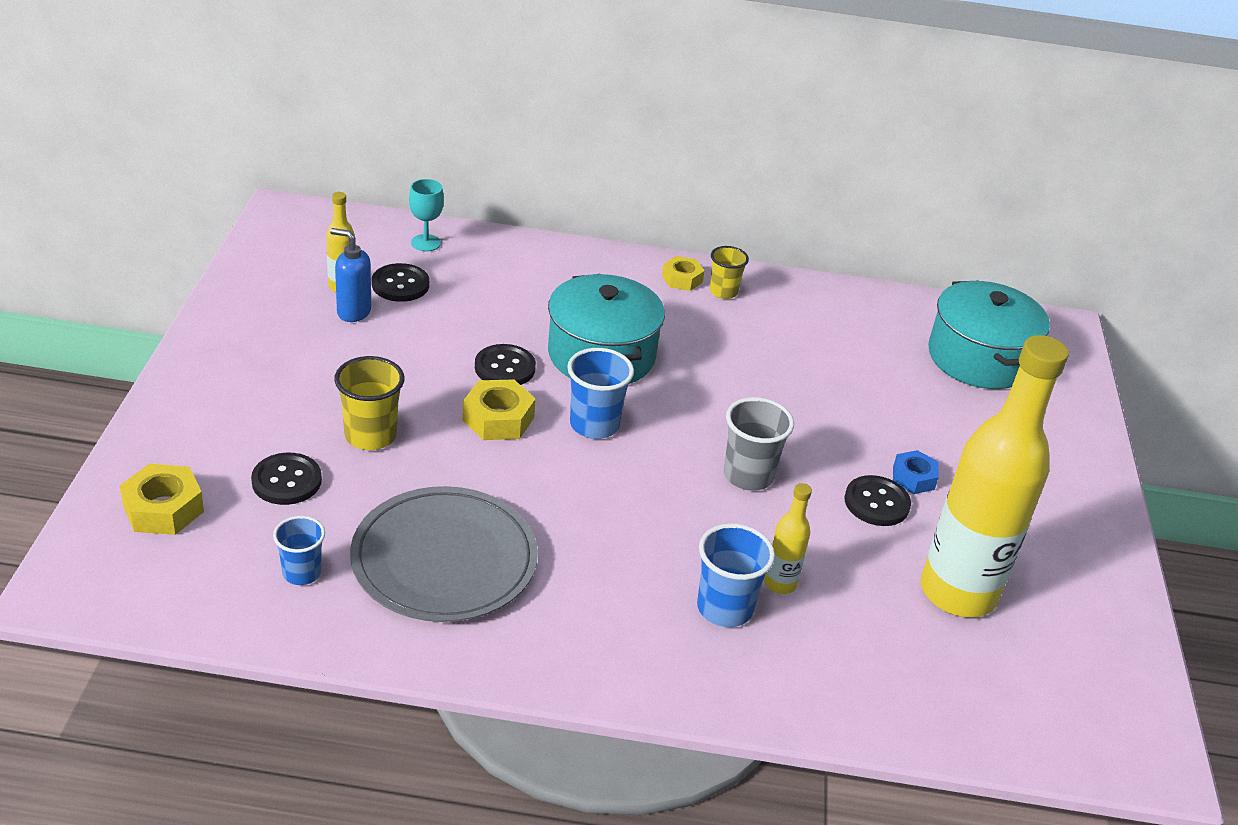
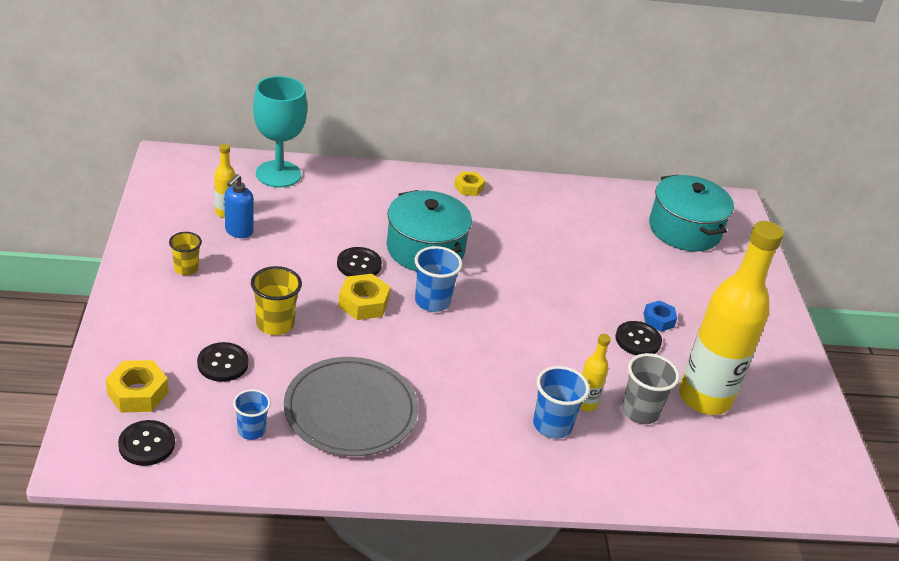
camera: 10 degrees left, 0 degrees up
(353, 312) = (238, 231): blue soap dispenser -> blue soap dispenser turned 75 degrees counterclockwise
(400, 285) = (268, 208): black button -> black button (147, 444)
(426, 243) = (278, 174): turquoise goblet -> turquoise goblet, size x2.04
(723, 291) = (500, 195): yellow cup -> yellow cup (186, 269)
(748, 475) = (547, 329): grey cup -> grey cup (640, 411)

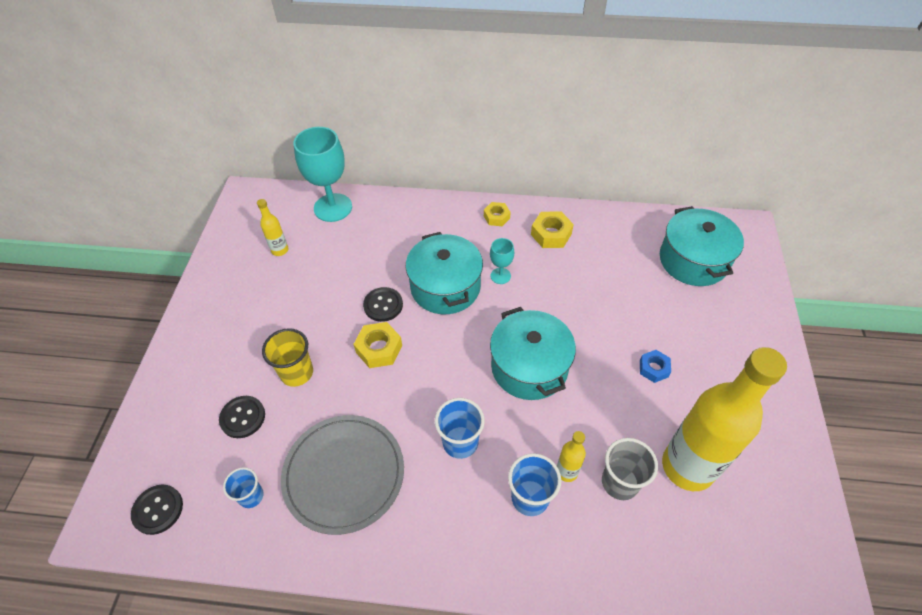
camera: 15 degrees right, 15 degrees up
(137, 393) = (163, 450): yellow nut -> yellow nut (551, 234)
(186, 269) = (234, 311): yellow cup -> none
(238, 231) = (287, 270): blue soap dispenser -> none
(432, 301) = (441, 347): blue cup -> blue cup (460, 442)
(484, 240) = (500, 276): none -> turquoise goblet
(530, 318) = (529, 367): none -> turquoise pot
(638, 340) = (629, 393): black button -> none

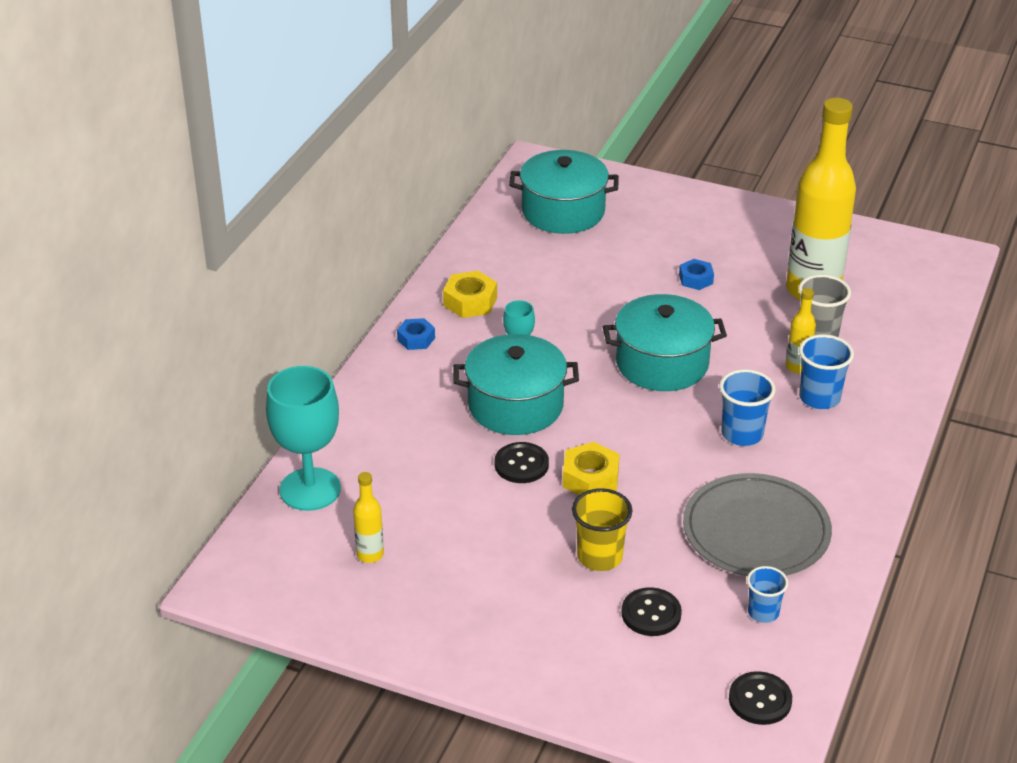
camera: 75 degrees left, 15 degrees down
(496, 217) = (416, 339): yellow nut -> blue nut

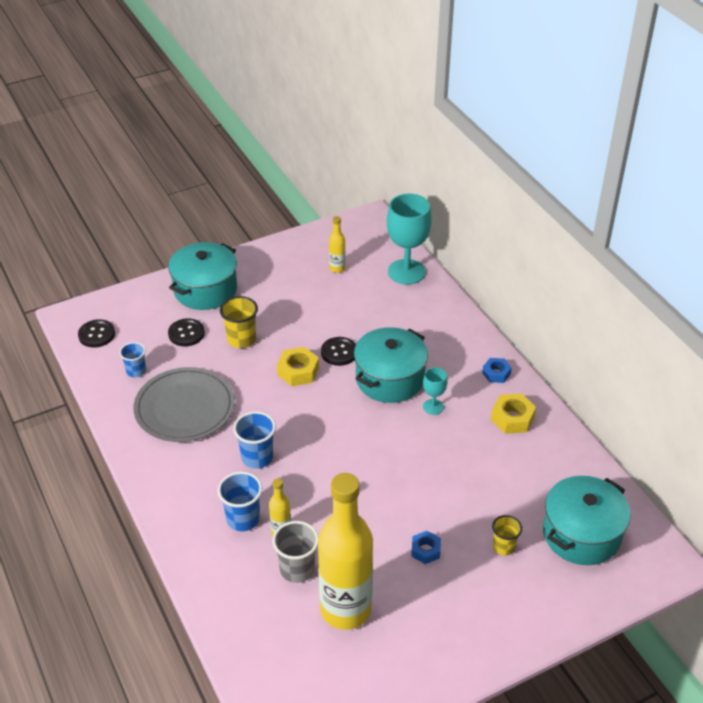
camera: 130 degrees right, 5 degrees up
(633, 242) = (504, 547): none -> yellow cup
(662, 363) = (357, 467): turquoise pot -> turquoise pot (205, 290)

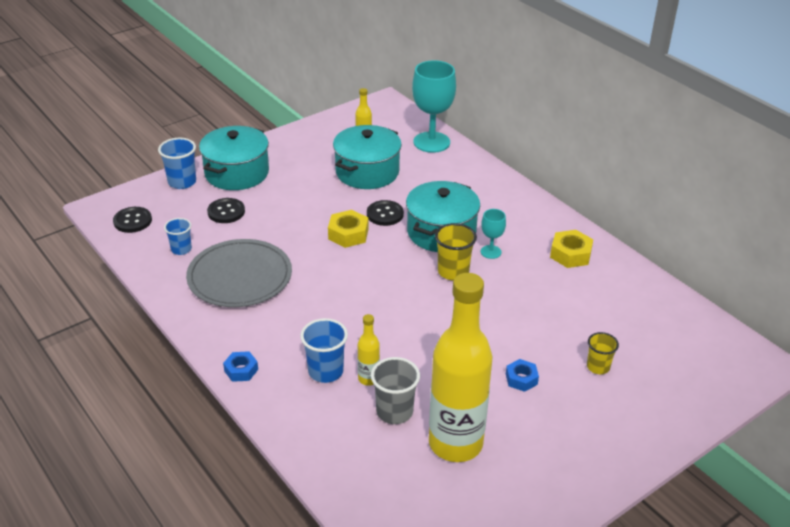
camera: 10 degrees left, 5 degrees down
(241, 339) = (284, 212): yellow cup -> yellow cup (453, 272)
(257, 457) = (326, 314): blue cup -> blue cup (182, 182)
(496, 373) = (543, 218): blue nut -> blue nut (241, 370)
(581, 534) = (669, 347): turquoise pot -> turquoise pot (367, 172)

